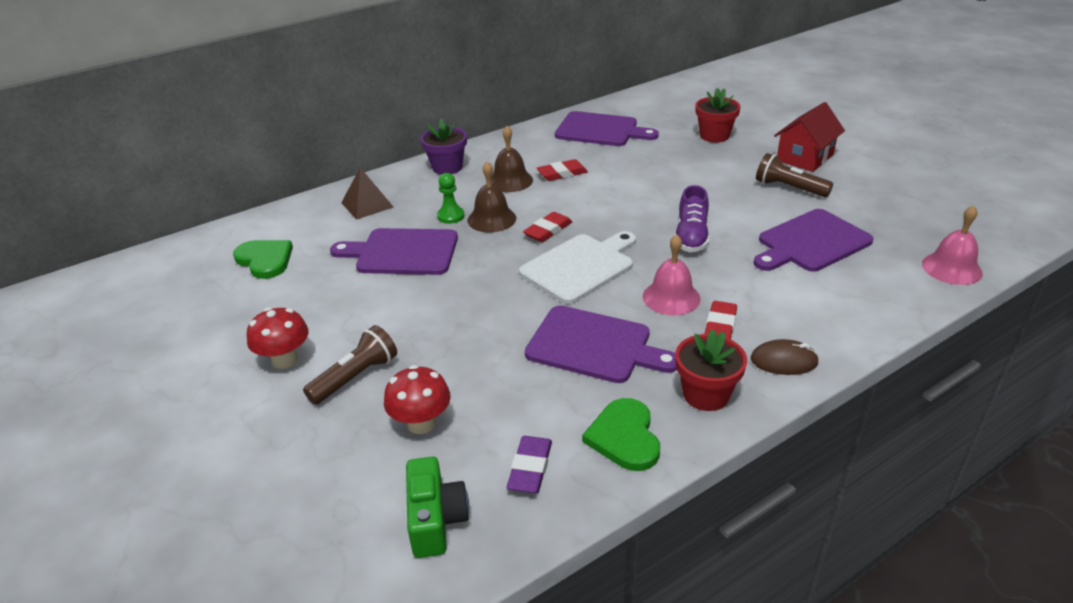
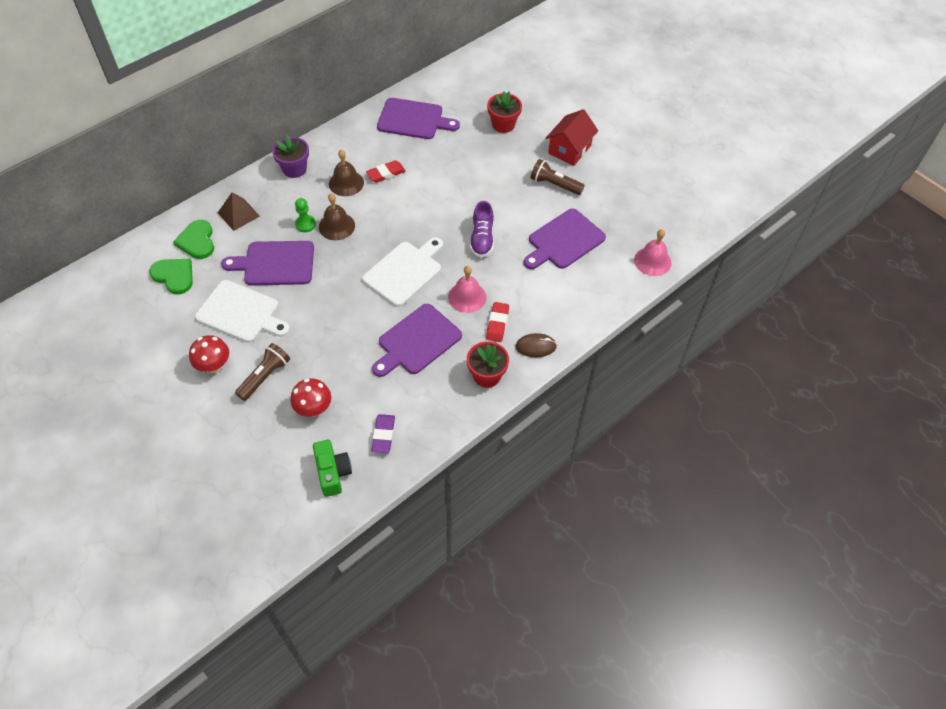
camera: 10 degrees left, 20 degrees up
(342, 301) = (241, 313): none -> white cutting board
(548, 230) = (379, 237): red eraser -> none
(594, 345) = (417, 341): purple cutting board -> purple cutting board turned 120 degrees clockwise
(624, 437) = (438, 410): green heart -> green heart (197, 241)

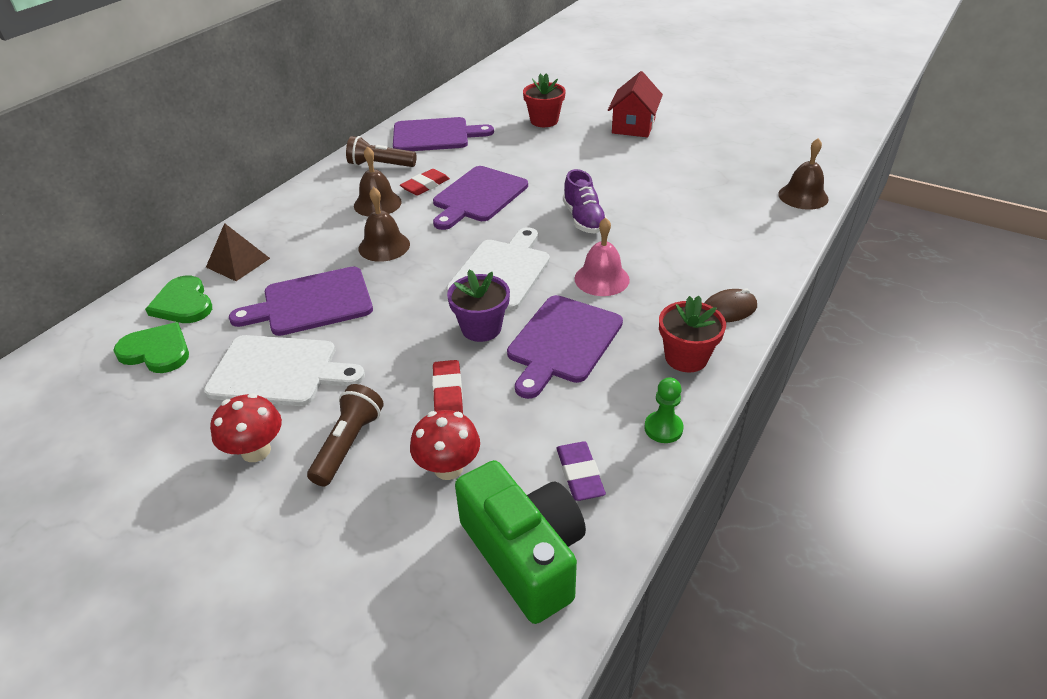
camera: 15 degrees left, 15 degrees down
(294, 169) = (301, 204): purple flower pot -> purple flower pot (481, 328)
(305, 224) = (339, 253): green pawn -> green pawn (663, 428)
(332, 472) = (524, 555): green camera -> green camera, size x1.56
(497, 324) = (660, 297): red eraser -> red eraser (448, 393)
(554, 184) = (637, 156): brown flashlight -> brown flashlight (380, 165)
(564, 241) = (685, 200): purple cutting board -> purple cutting board (478, 196)
(652, 261) = (803, 196): pink bell -> brown bell

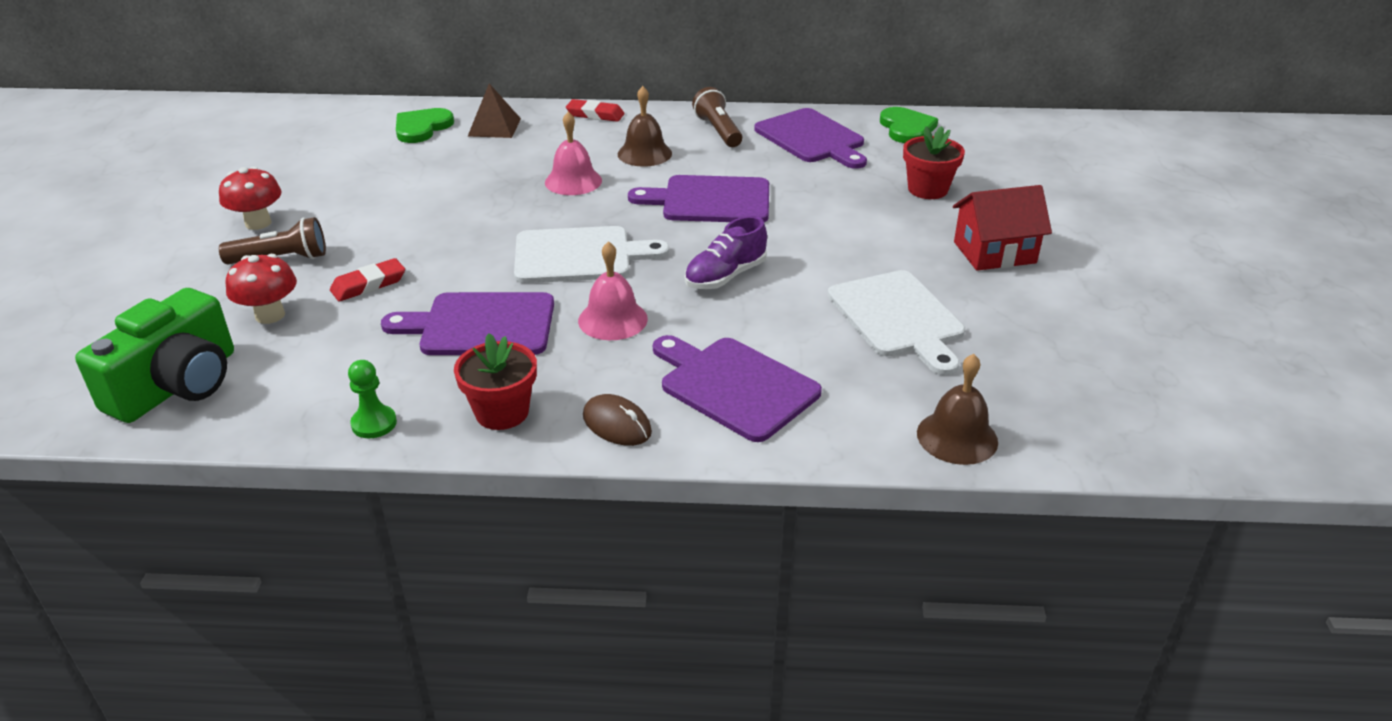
camera: 60 degrees right, 5 degrees down
(156, 351) = (356, 141): green heart -> green heart (906, 128)
(279, 371) = (358, 198): white cutting board -> white cutting board (898, 318)
(312, 303) = (459, 179): purple cutting board -> purple cutting board (734, 386)
(384, 246) = (573, 181): brown bell -> pink bell
(425, 185) = (703, 166): red eraser -> red eraser (595, 114)
(481, 328) = (475, 272): purple flower pot -> none
(580, 474) = (287, 388): purple eraser -> none

